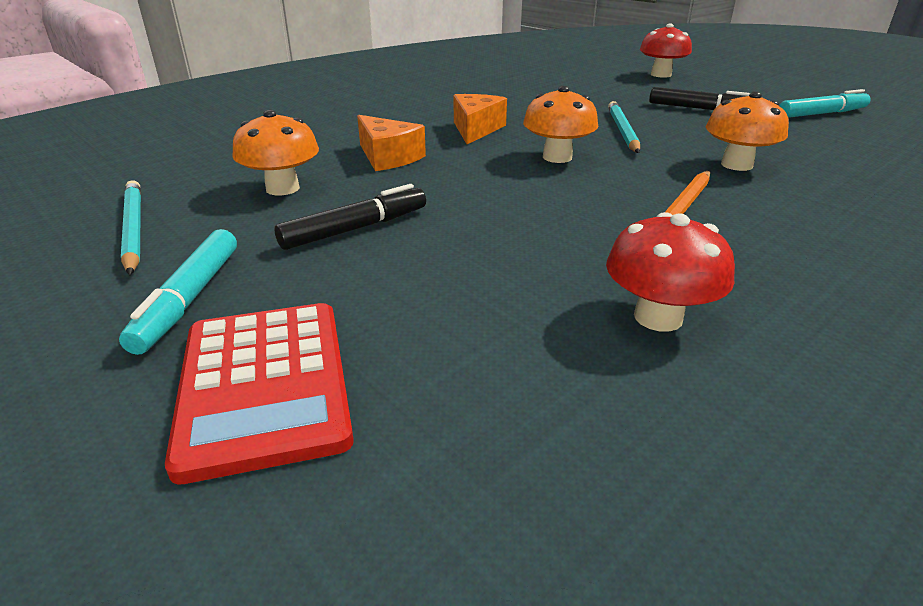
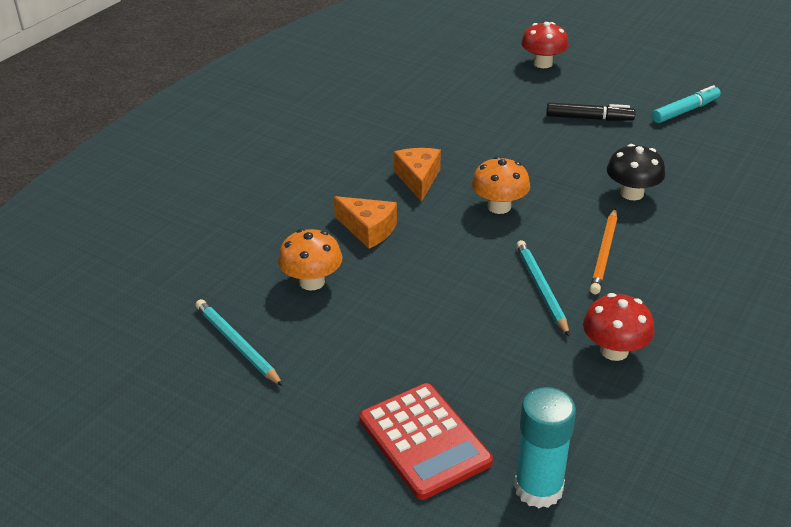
camera: 15 degrees left, 5 degrees up
(189, 299) = (332, 395): turquoise marker -> none
(355, 229) = (395, 314): black marker -> none
(410, 516) = (538, 488): none -> turquoise glue stick
(622, 131) = (537, 161): turquoise pencil -> turquoise pencil (541, 289)
(736, 165) = (632, 193): orange mushroom -> black mushroom

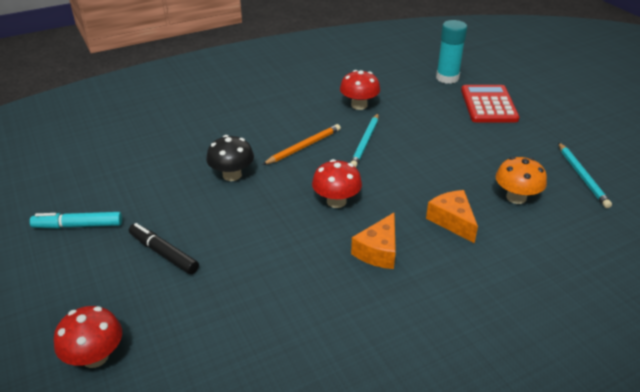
camera: 150 degrees left, 0 degrees up
(499, 207) = (336, 201): orange mushroom -> red mushroom

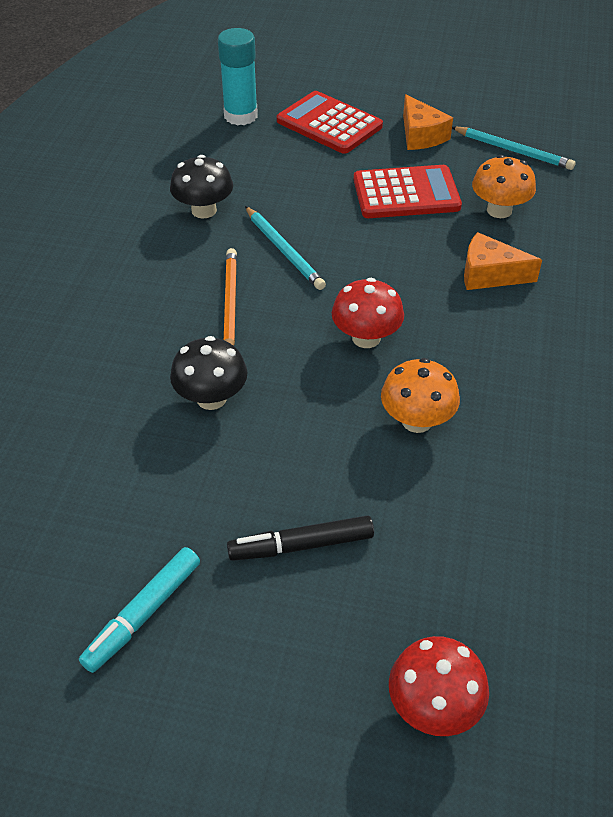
camera: 50 degrees left, 10 degrees up
(295, 250) = (417, 420): none -> orange mushroom
(359, 105) = (204, 210): red mushroom -> black mushroom
(378, 251) = (482, 356): orange cheese -> orange cheese (421, 135)
(474, 157) = (406, 193): none -> red calculator

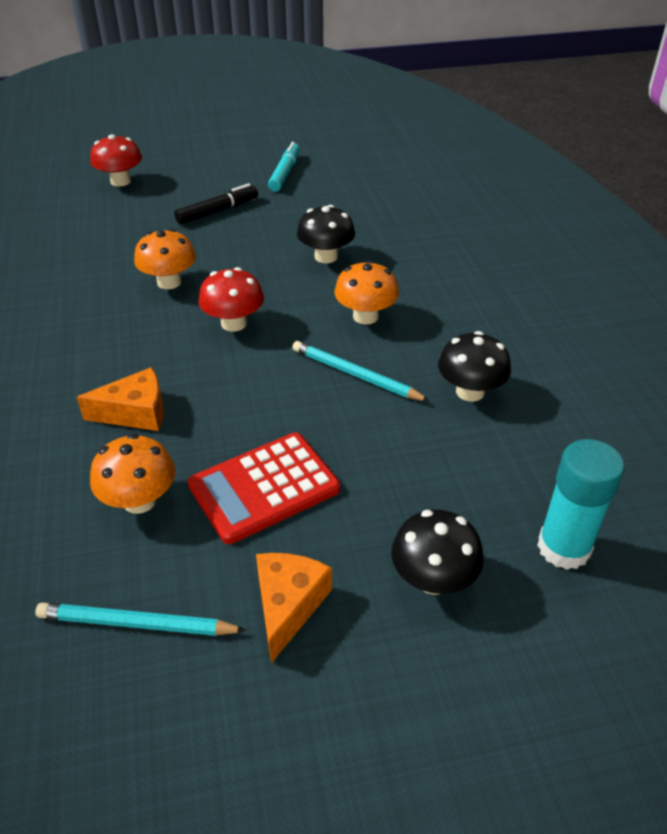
camera: 155 degrees right, 5 degrees down
(230, 304) = (365, 316): orange pencil -> orange mushroom
(329, 124) = (433, 579): red calculator -> black mushroom
(421, 135) = (288, 605): orange cheese -> orange cheese turned 60 degrees clockwise

